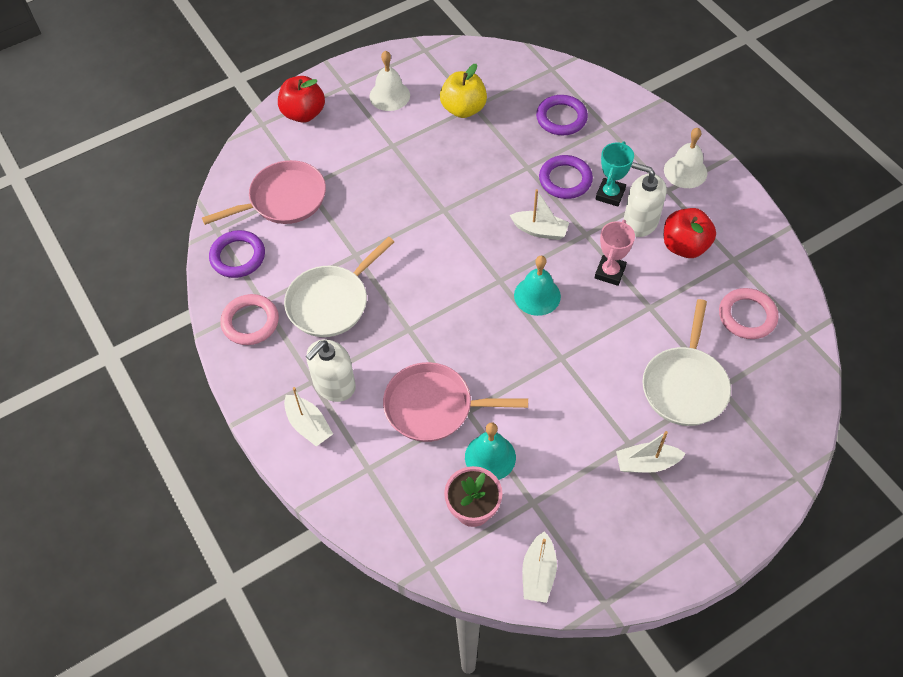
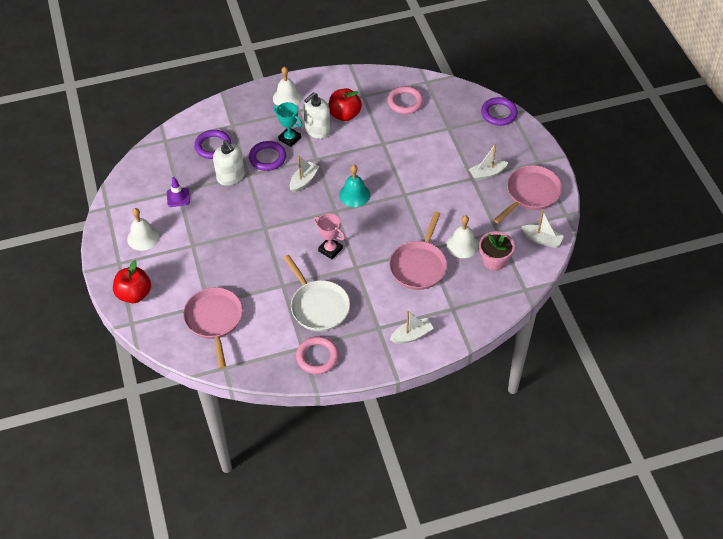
camera: 75 degrees left, 5 degrees down
(238, 256) = (256, 357): purple ring -> purple ring (499, 113)
(334, 385) = (385, 316): white soap dispenser -> white soap dispenser (231, 176)
(463, 109) = (178, 197): yellow apple -> purple traffic cone
(490, 457) = (462, 245): turquoise bell -> white bell
(610, 272) = (350, 155): pink trophy -> pink trophy (330, 250)
(629, 538) = (531, 194): none -> pink pan
(646, 463) = (487, 174): white boat -> white boat turned 60 degrees clockwise
(685, 385) = (442, 143): white pan -> none

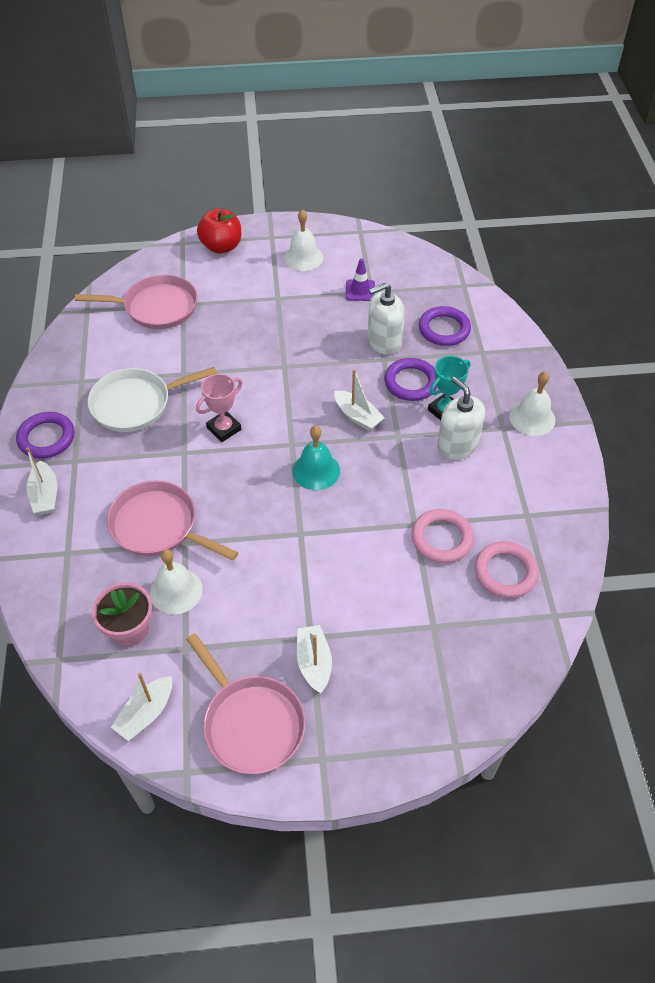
camera: 100 degrees right, 0 degrees up
(317, 357) = (60, 393): pink ring -> pink ring (442, 538)
(344, 115) = (485, 483): red apple -> none
(499, 113) = (458, 719): purple ring -> purple ring (46, 438)

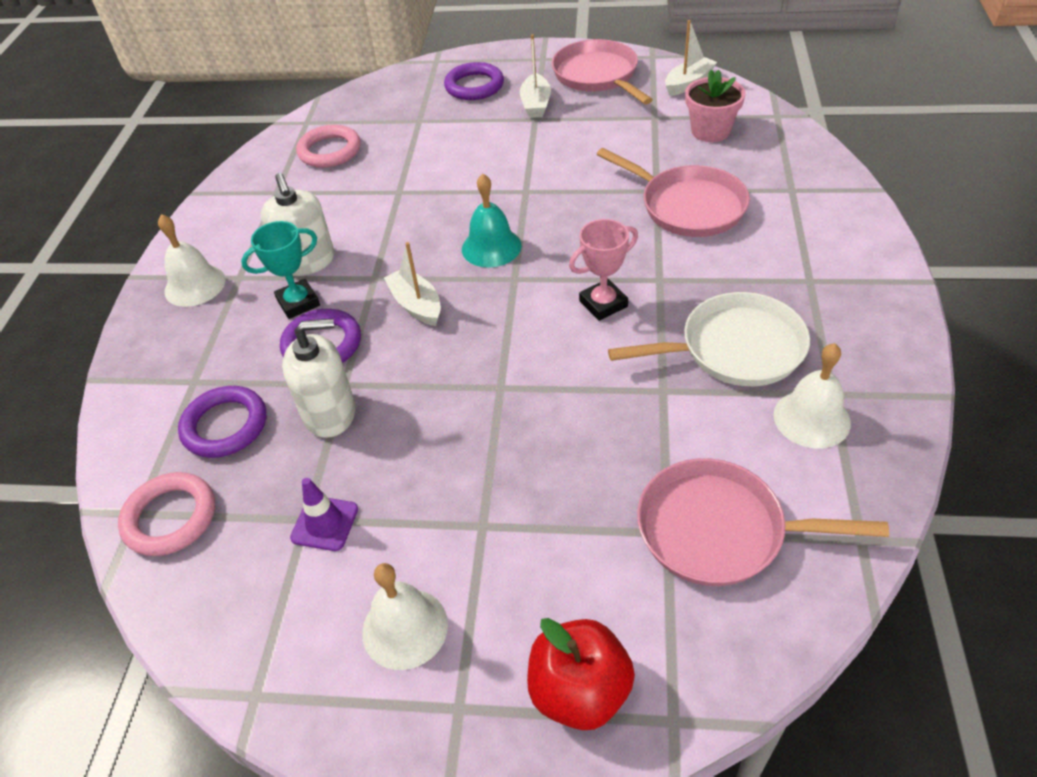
camera: 165 degrees left, 5 degrees down
(45, 495) = (837, 244): white boat -> none
(46, 438) = (860, 311): purple ring -> purple ring (474, 86)
(176, 591) = (664, 154): white bell -> white bell (811, 418)
(442, 538) = (376, 178): pink ring -> pink ring (170, 517)

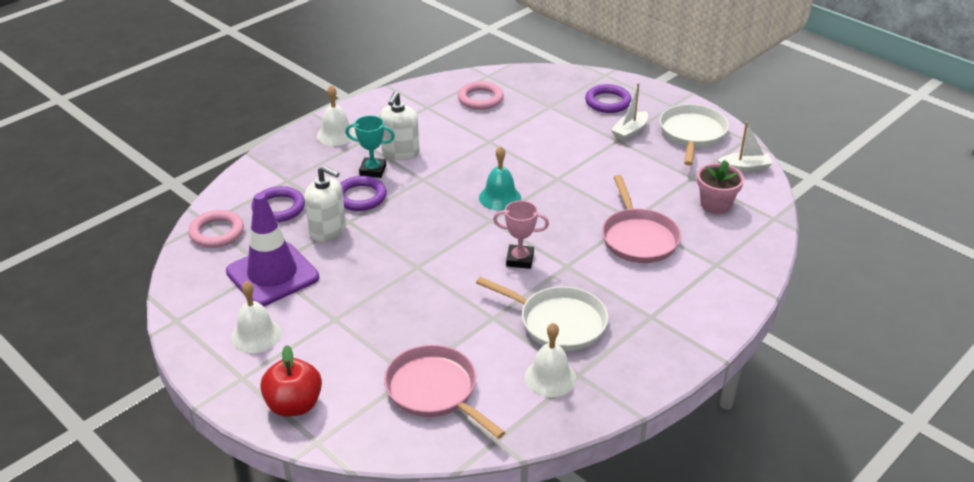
camera: 35 degrees right, 10 degrees down
(325, 523) = (272, 274): purple traffic cone -> purple traffic cone, size x2.21
(416, 305) = (426, 204): white boat -> none
(597, 76) = (692, 134): pink pan -> white pan

